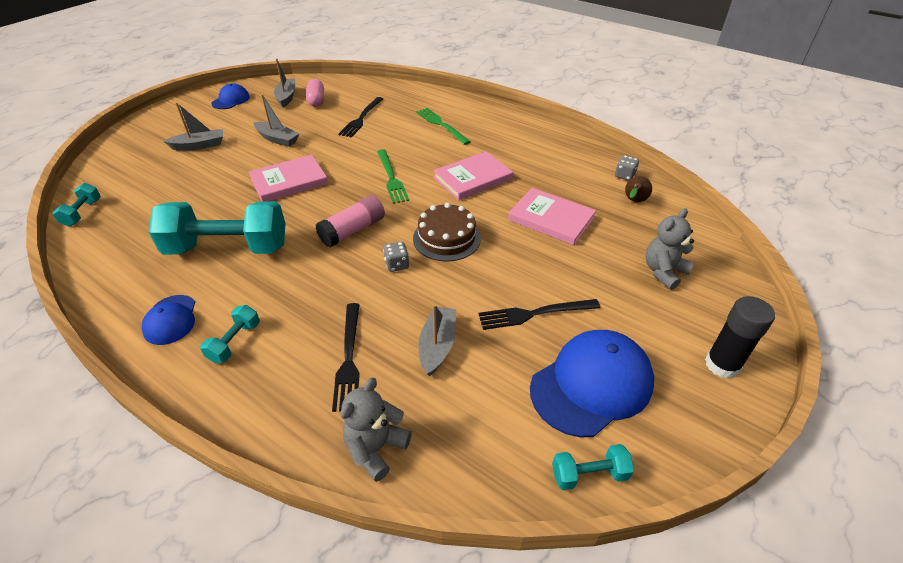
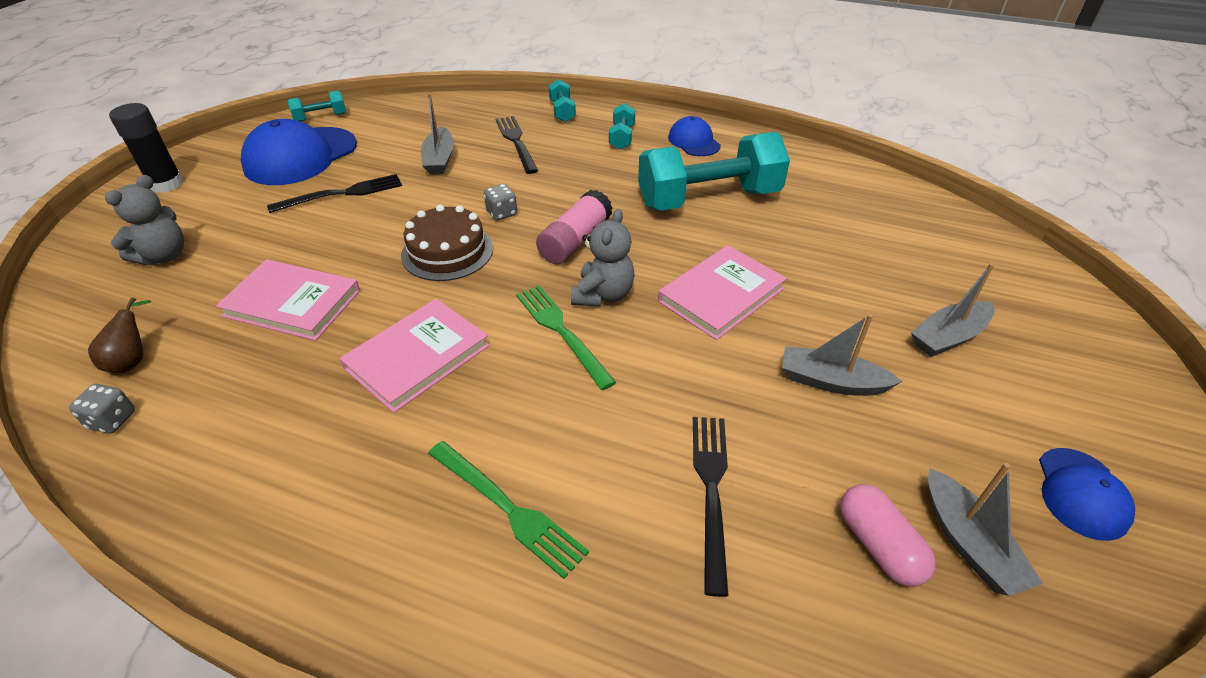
camera: 165 degrees right, 0 degrees up
(82, 213) = (930, 206): turquoise dumbbell -> turquoise dumbbell (562, 111)
(376, 448) = (473, 108): grey teddy bear -> grey teddy bear (603, 295)

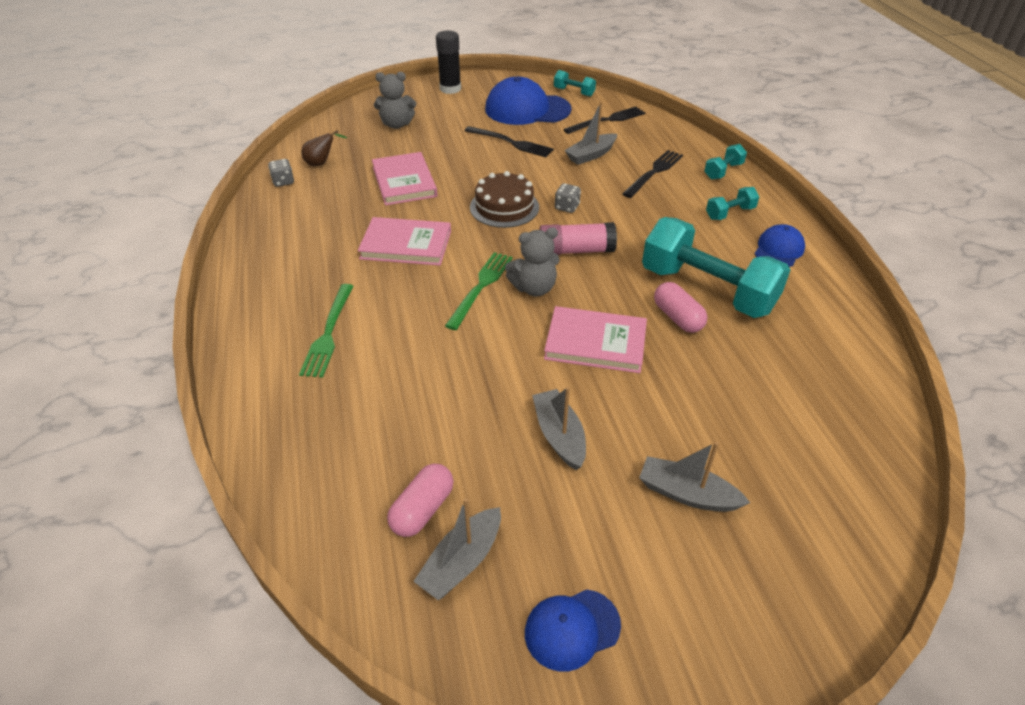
camera: 55 degrees right, 0 degrees up
(711, 490) = (405, 410): black fork -> black fork (607, 120)
(729, 232) = (677, 318): none -> pink capsule

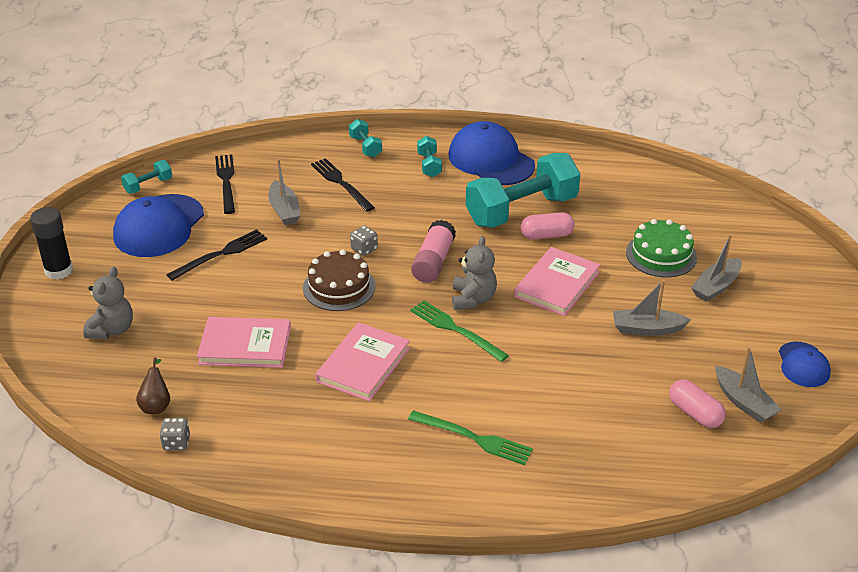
camera: 70 degrees left, 5 degrees down
(715, 424) = (661, 255): none -> green cake
(779, 250) = (491, 160): blue cap -> blue cap, size x1.84

